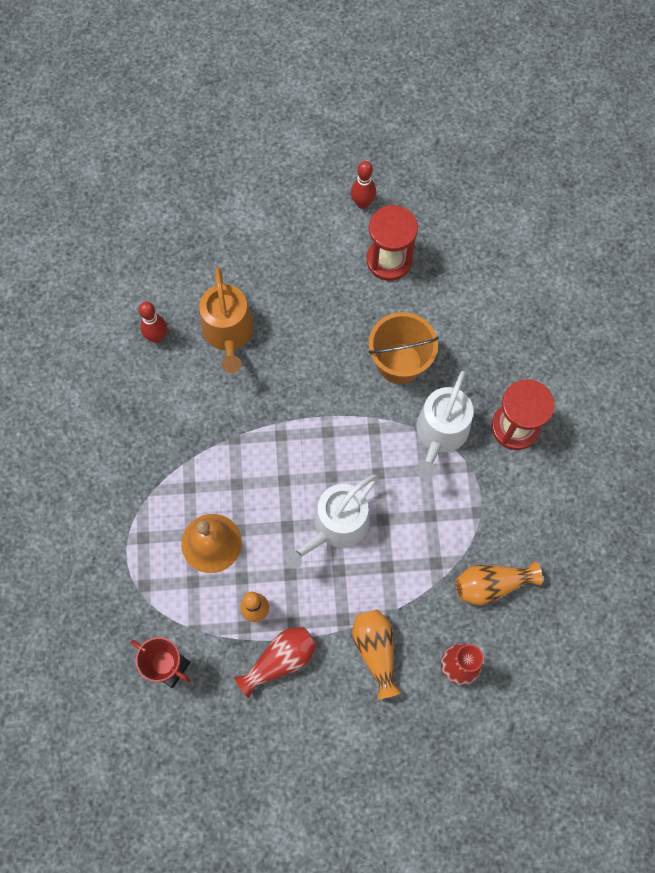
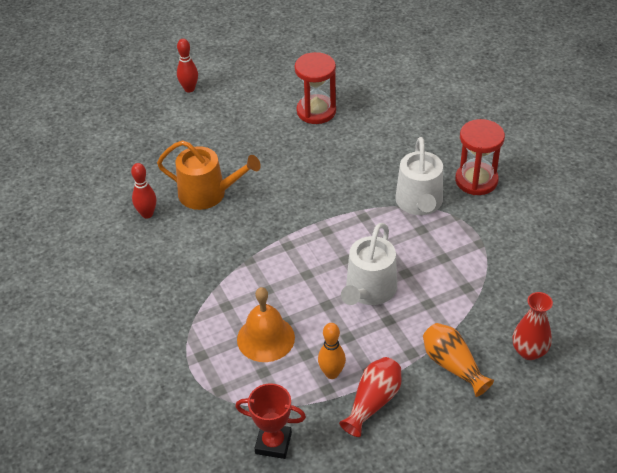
camera: 20 degrees left, 25 degrees down
(228, 333) = (208, 194): orange watering can -> orange watering can turned 45 degrees counterclockwise
(362, 203) = (276, 85): red bowling pin -> red bowling pin (189, 89)
(399, 363) = (360, 169): orange bucket -> none
(491, 585) = (521, 286): orange vase -> none

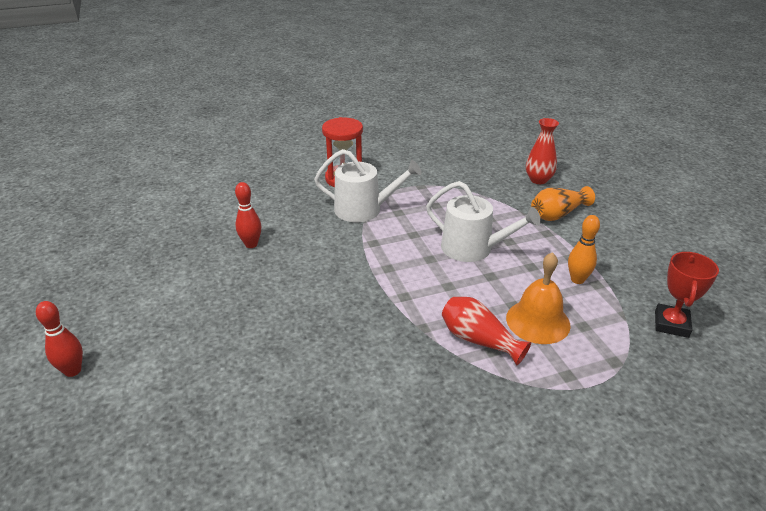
camera: 85 degrees left, 10 degrees down
(147, 214) = (320, 425): red bowling pin -> red bowling pin (251, 244)
(208, 194) = (300, 358): orange watering can -> none
(316, 111) = (195, 260): red hourglass -> none
(373, 402) = (605, 258): red vase -> red vase (479, 340)

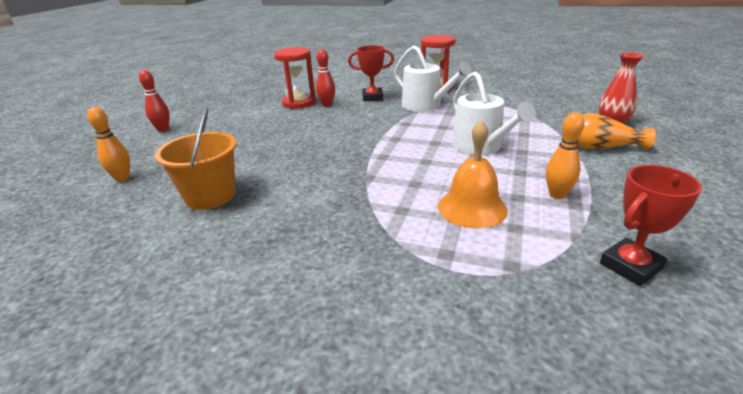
camera: 40 degrees right, 5 degrees down
(143, 466) = (122, 178): none -> orange bowling pin
(210, 253) = (299, 102): none -> red hourglass
(291, 215) = (372, 97): none -> red trophy
(297, 429) = (210, 196): none -> orange bucket
(479, 340) = (400, 200): red vase -> none

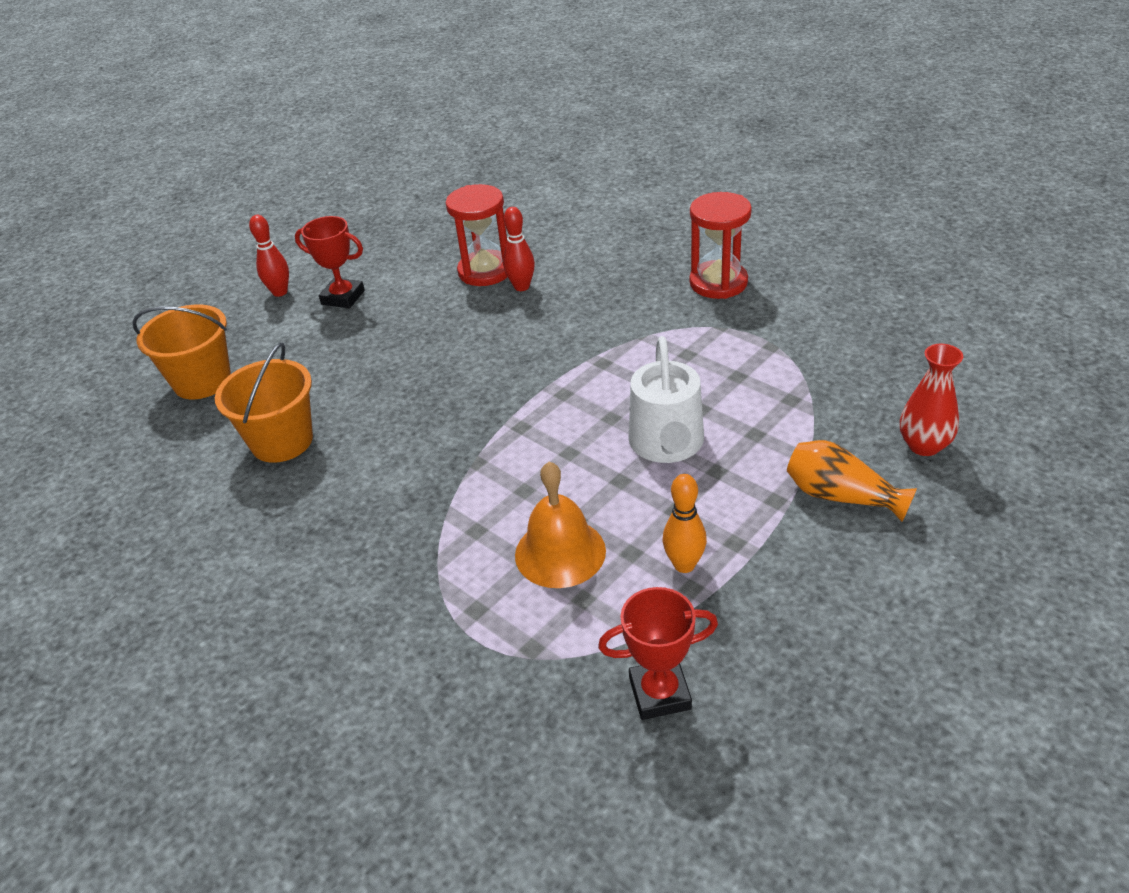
camera: 25 degrees right, 10 degrees up
(122, 178) = (202, 381): orange bowling pin -> orange bucket
(372, 97) = (600, 284): red trophy -> red trophy (343, 297)
(425, 106) = (665, 327): white watering can -> none

